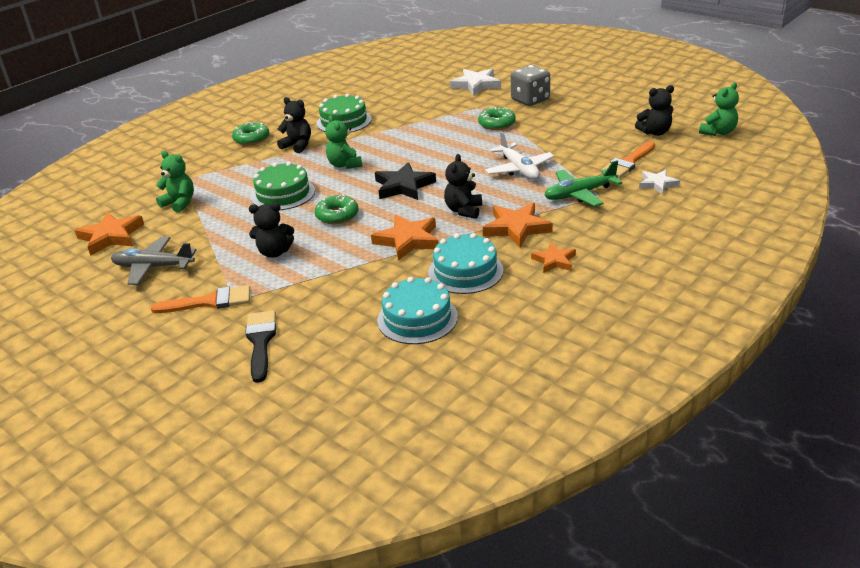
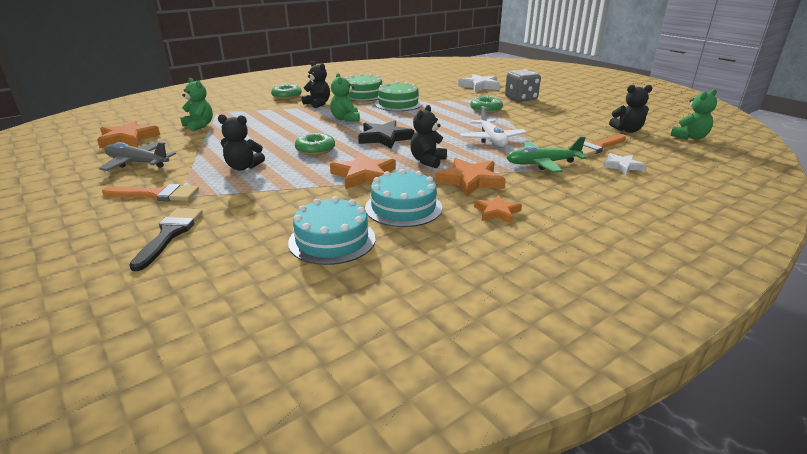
camera: 10 degrees right, 5 degrees down
(283, 194) = (283, 130): green cake -> green cake (398, 104)

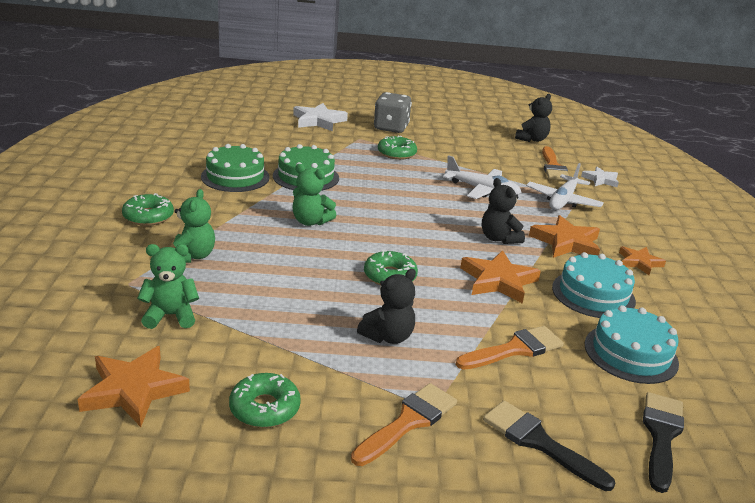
camera: 55 degrees left, 0 degrees up
(137, 163) = (264, 408): grey plane -> green donut
(223, 276) = (661, 435): none -> black brush
(278, 201) = (514, 349): none -> orange brush
(318, 104) = (222, 213): black teddy bear -> none
(384, 138) = (406, 229): black star -> none
(542, 164) = (563, 201): green plane -> white plane
(690, 137) = (573, 132): green teddy bear -> green teddy bear (192, 256)

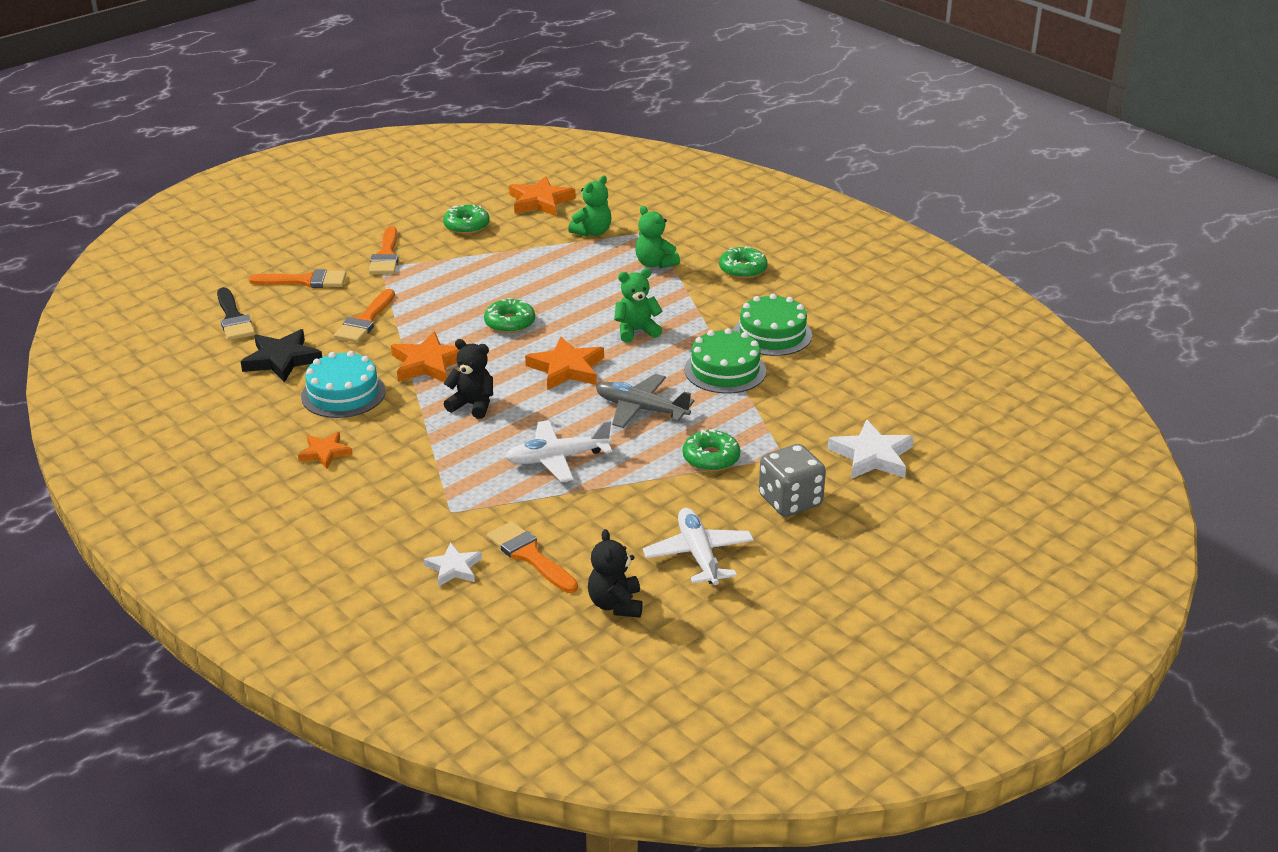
camera: 140 degrees right, 5 degrees up
(388, 336) = (454, 286): black teddy bear -> none
(393, 186) = (641, 409): none -> grey plane
(539, 442) = (305, 281): black brush -> orange brush
(563, 201) = (463, 496): white plane -> white plane (698, 555)
(566, 243) = (409, 437): orange star -> orange star (566, 368)
(630, 353) = (282, 360): turquoise cake -> black star

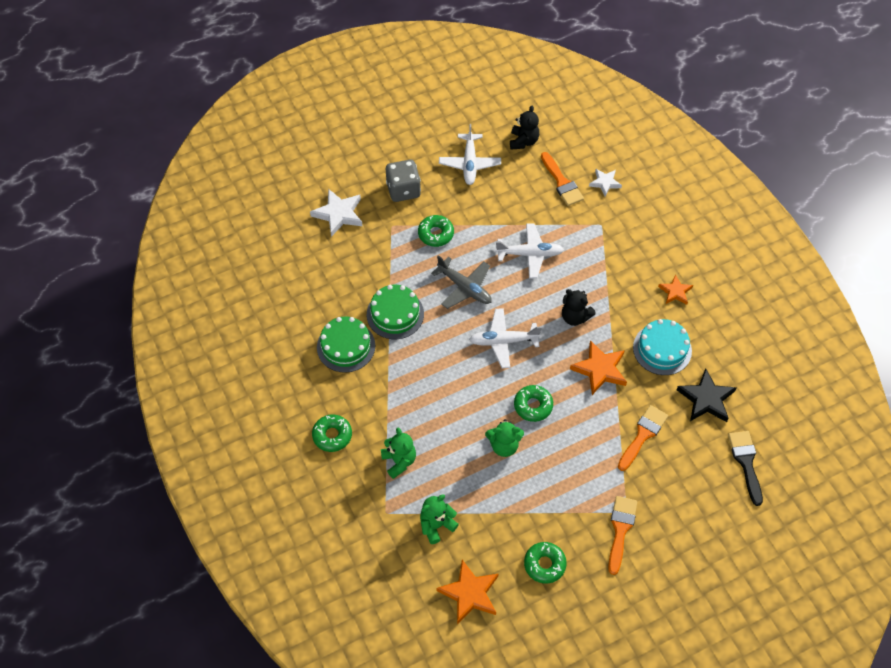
camera: 165 degrees left, 25 degrees up
(305, 281) = (690, 505): orange brush -> none
(566, 368) = (503, 341): orange star -> white plane
(636, 331) = (442, 373): green teddy bear -> green teddy bear (504, 445)

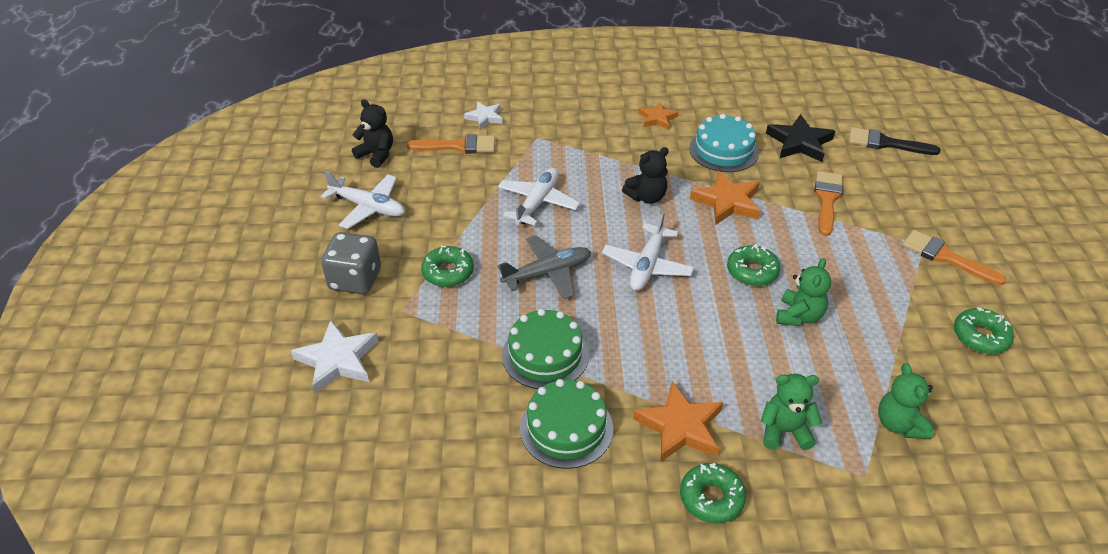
camera: 65 degrees left, 15 degrees down
(469, 593) = (1012, 424): orange star -> orange star (680, 426)
(643, 435) = (827, 199): orange brush -> orange brush turned 45 degrees clockwise

